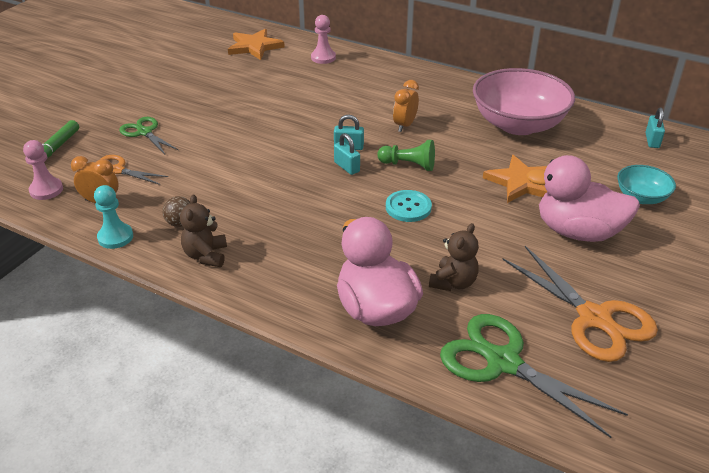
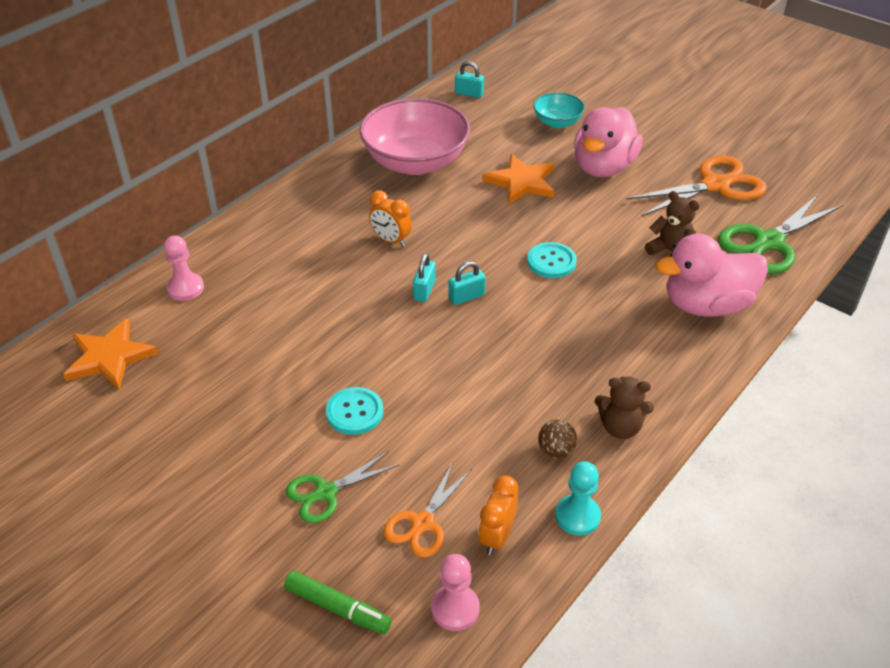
camera: 80 degrees left, 5 degrees up
(215, 133) = (354, 412): none -> turquoise button
(408, 165) = (474, 250): green pawn -> none

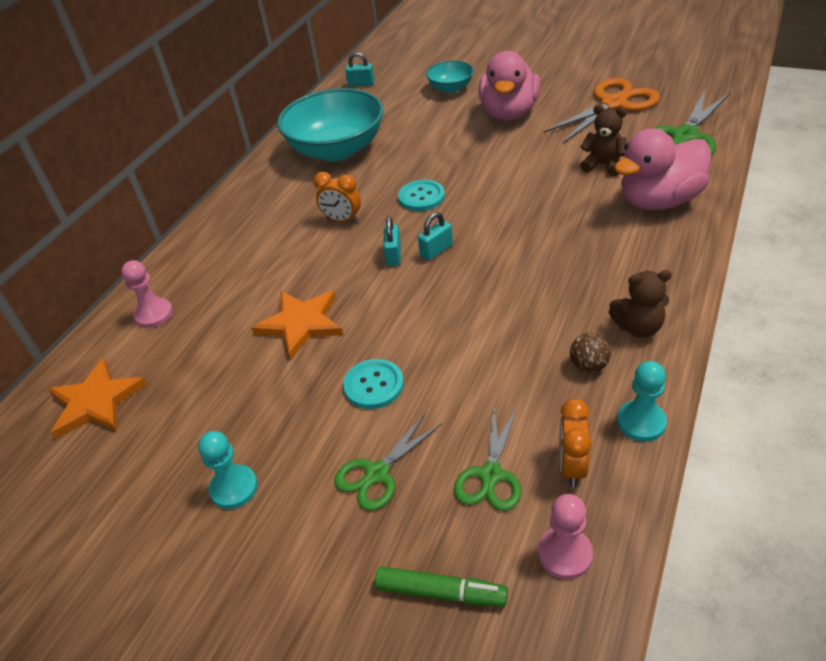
camera: 10 degrees left, 0 degrees up
(200, 469) = (234, 488): none -> turquoise pawn
(415, 162) = (337, 149): pink bowl -> turquoise bowl
(422, 523) = (491, 475): orange scissors -> green scissors
(521, 182) = (442, 142): orange star -> orange star (301, 324)
(551, 262) = (501, 200): turquoise button -> turquoise button (421, 197)

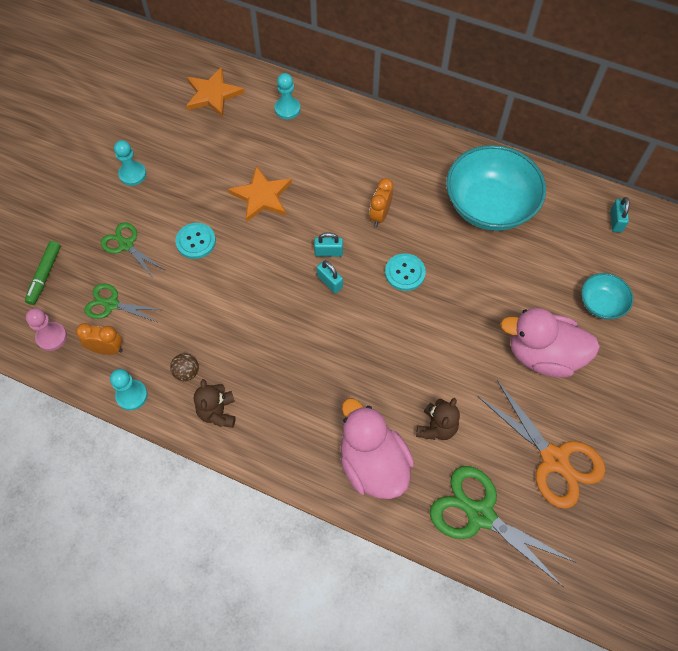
camera: 85 degrees right, 20 degrees up
(154, 314) = (287, 109): pink pawn -> turquoise pawn

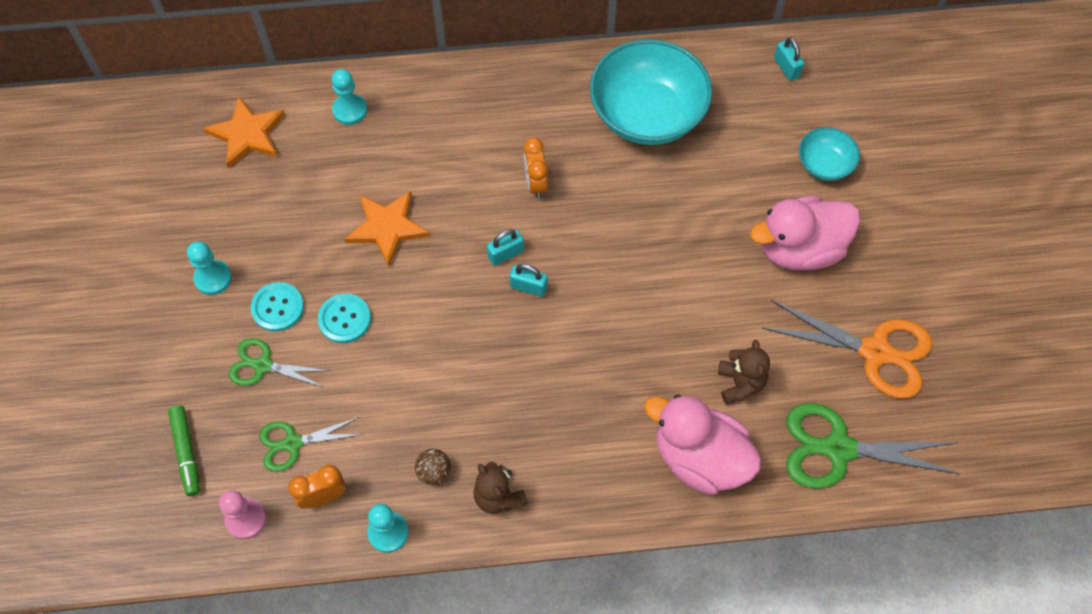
camera: 30 degrees left, 0 degrees up
(405, 273) = (603, 234): turquoise button -> turquoise button (277, 307)

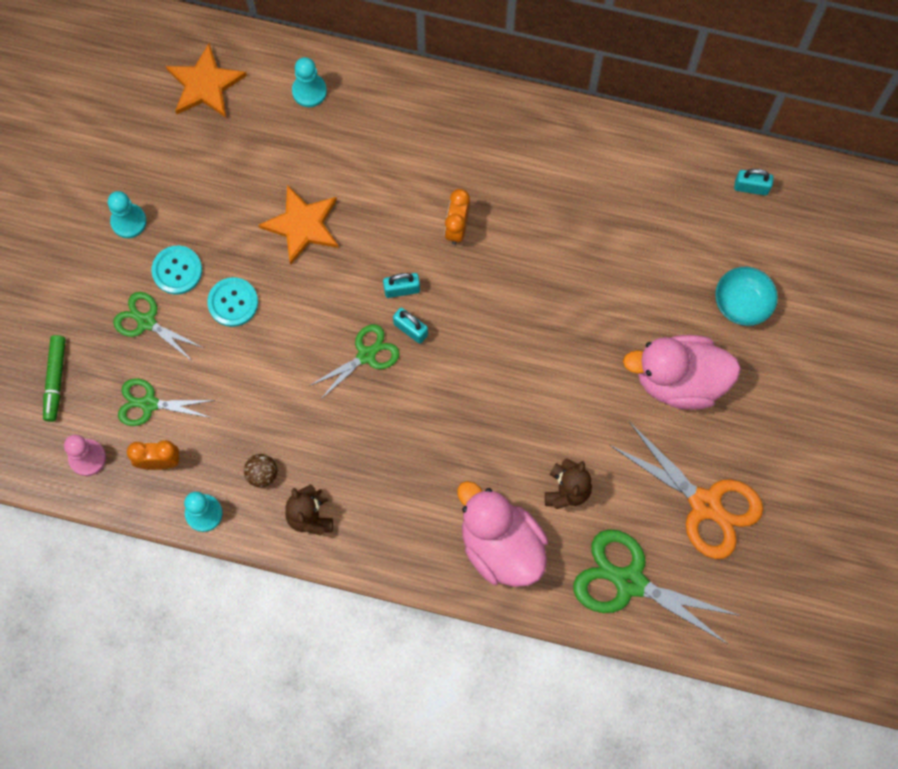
camera: 20 degrees right, 10 degrees up
(495, 324) = (366, 355): none -> green scissors
(647, 114) = (592, 192): turquoise bowl -> none
(786, 68) = (751, 187): turquoise padlock -> turquoise padlock turned 75 degrees counterclockwise

